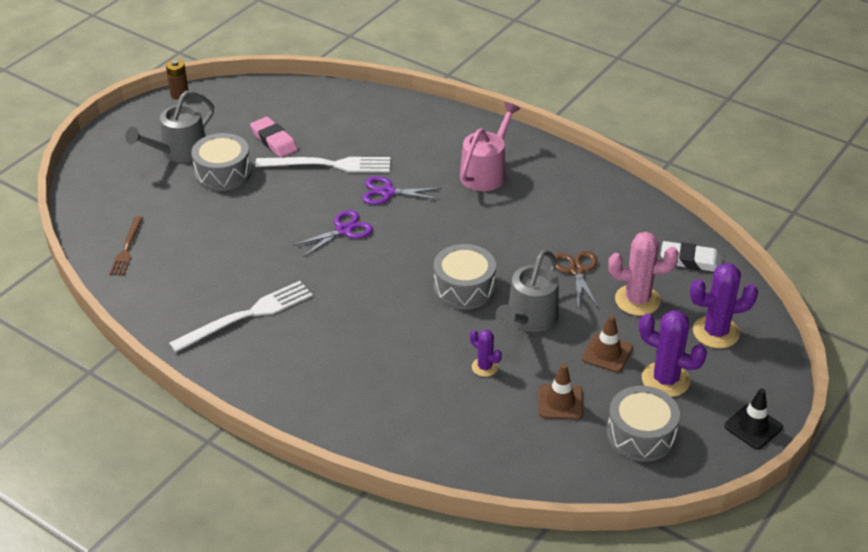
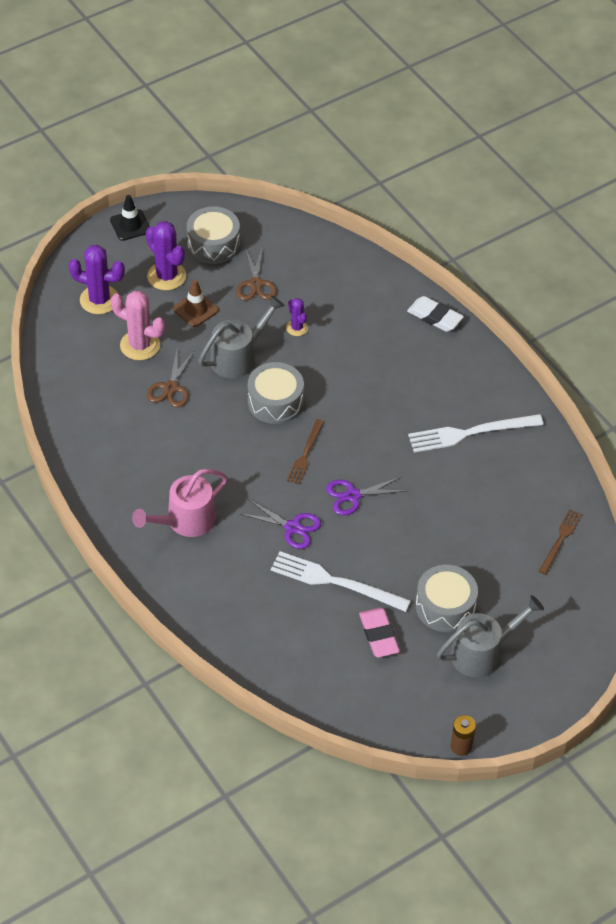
camera: 160 degrees left, 10 degrees up
(407, 251) = (305, 454): none -> brown fork
(560, 402) = (256, 284): brown traffic cone -> brown scissors
(690, 261) = (68, 366): white eraser -> white eraser (435, 317)

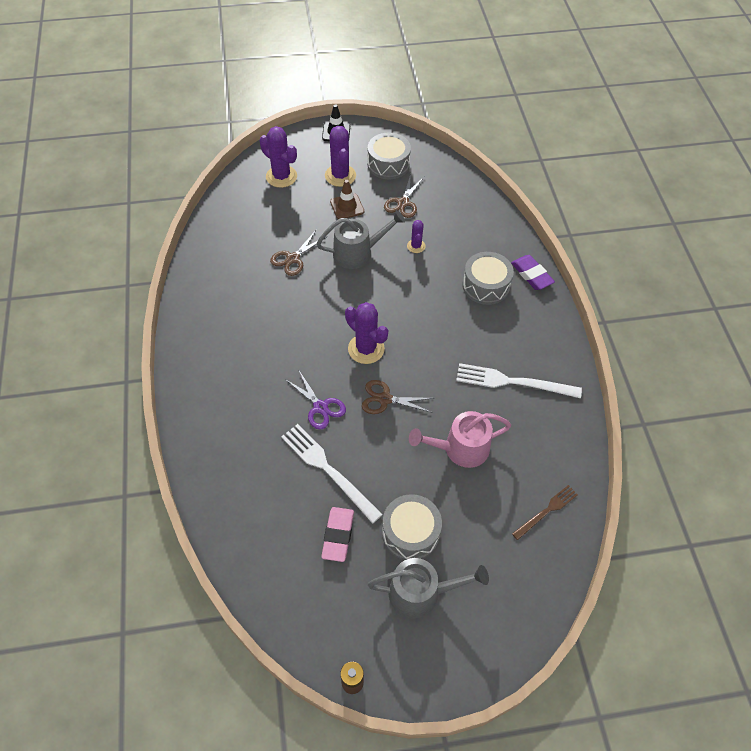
camera: 25 degrees right, 5 degrees up
(140, 345) = (290, 219): pink cactus -> none
(185, 521) = (239, 368): pink watering can -> pink watering can (460, 449)
(275, 402) = (366, 298): grey drum -> grey drum (486, 285)
(305, 454) = (366, 349): brown fork -> purple cactus
(353, 496) = (385, 399): purple scissors -> brown scissors
(435, 317) = (531, 275): white eraser -> purple eraser

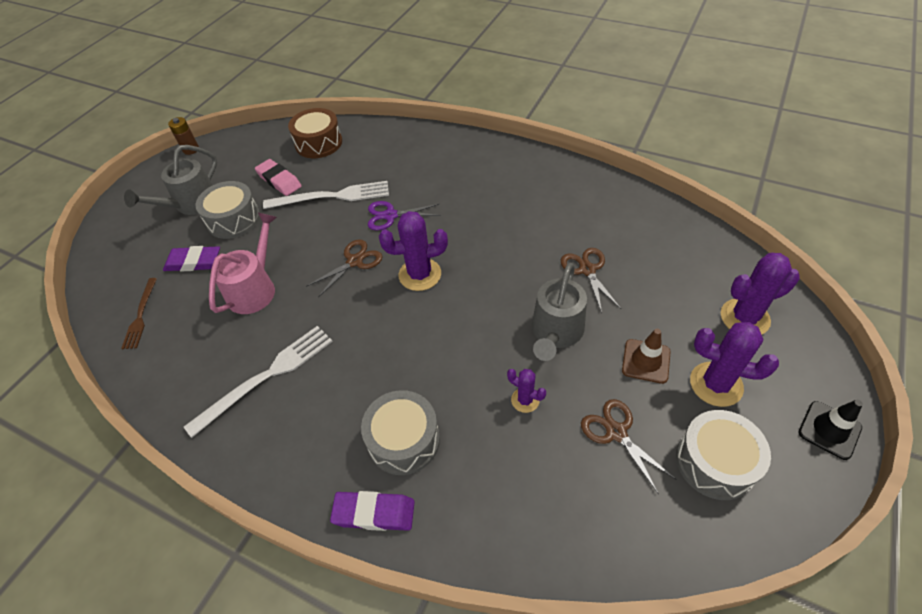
camera: 130 degrees right, 5 degrees down
(261, 543) = (318, 143): none -> brown drum
(475, 521) = (194, 262): none -> purple eraser

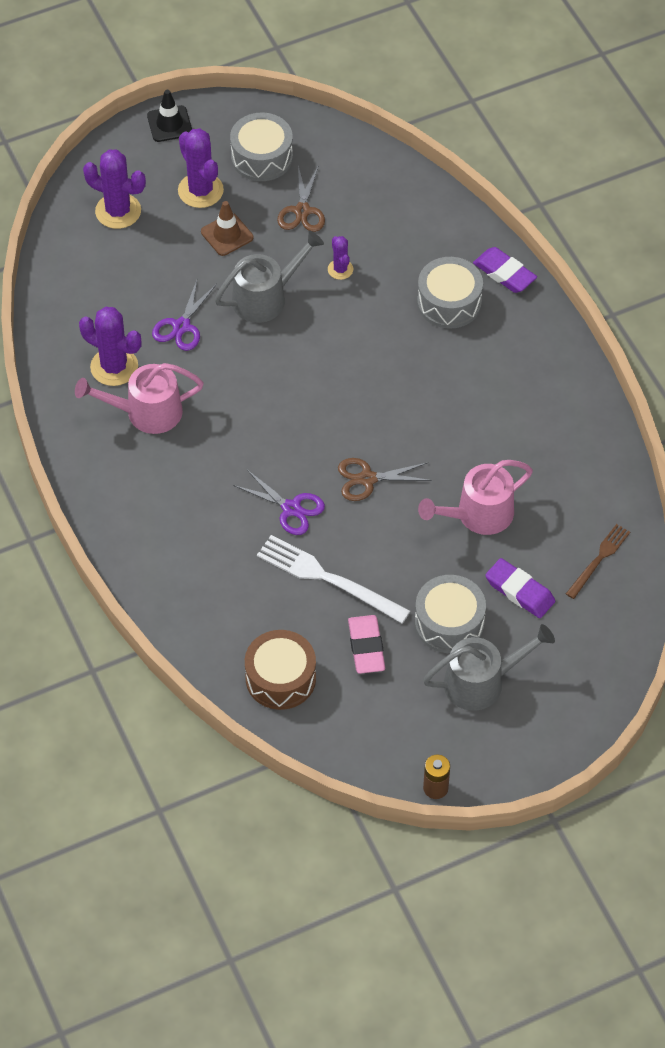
camera: 145 degrees left, 5 degrees up
(266, 376) = (519, 419): white fork -> none
(420, 274) = (322, 423): purple cactus -> purple cactus (114, 367)
(540, 207) = (146, 412): none -> pink watering can
(587, 270) = (181, 326): brown scissors -> purple scissors

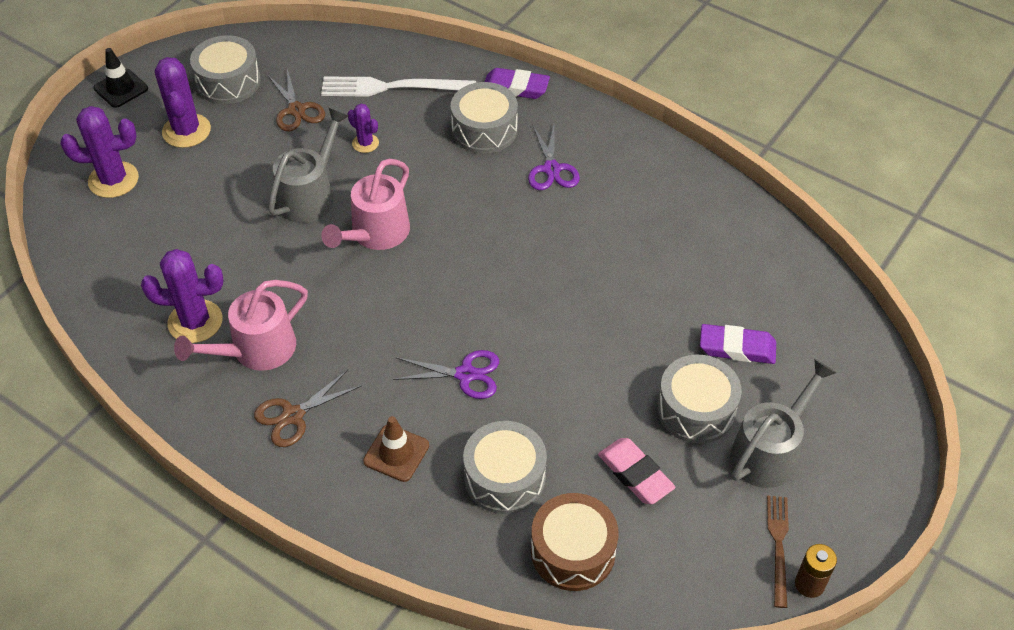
camera: 30 degrees left, 5 degrees down
(181, 326) = (242, 255): purple scissors -> purple scissors (551, 169)
(200, 190) = (186, 131): purple cactus -> purple cactus turned 45 degrees clockwise
(227, 235) = (236, 157): brown traffic cone -> brown traffic cone (396, 453)
(268, 601) = (505, 477): none -> grey drum
(328, 578) = (549, 425): white fork -> white fork (392, 87)
(367, 479) = (520, 312): brown scissors -> brown scissors (293, 415)
(478, 515) = (646, 297): pink watering can -> pink watering can (376, 234)
(599, 559) = (783, 285): brown fork -> brown fork (778, 546)

